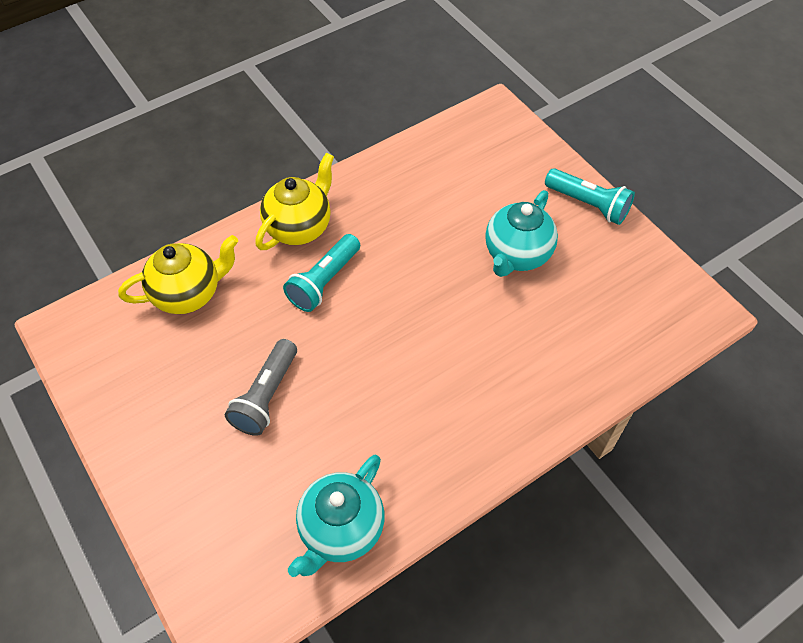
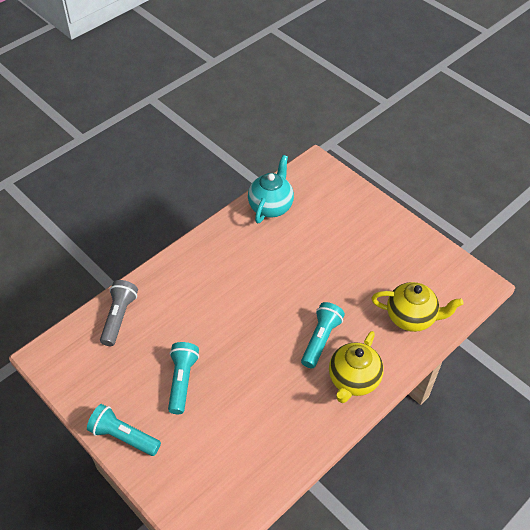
camera: 170 degrees right, 5 degrees down
(188, 293) = (411, 318): yellow teapot -> yellow teapot turned 135 degrees counterclockwise
(266, 396) = (333, 262): grey flashlight -> grey flashlight (119, 317)
(517, 255) = (182, 381): turquoise teapot -> turquoise flashlight

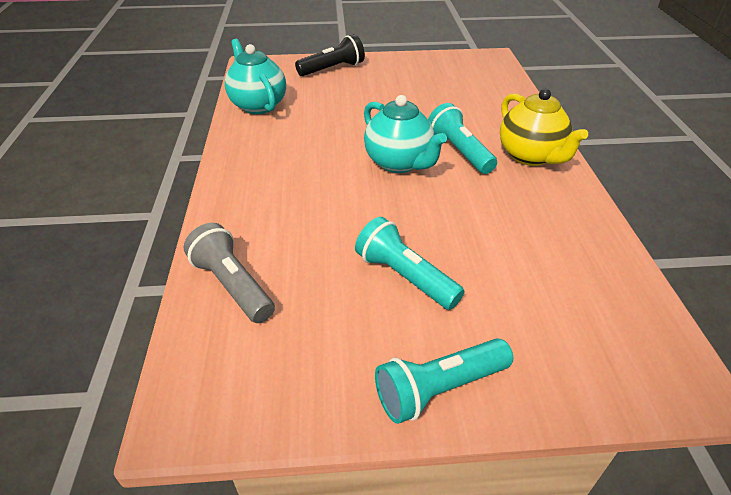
camera: 50 degrees left, 10 degrees down
(278, 317) = (399, 163): none -> turquoise teapot
(355, 208) = (333, 69): none -> black flashlight
(411, 318) = (490, 97): yellow teapot -> none

